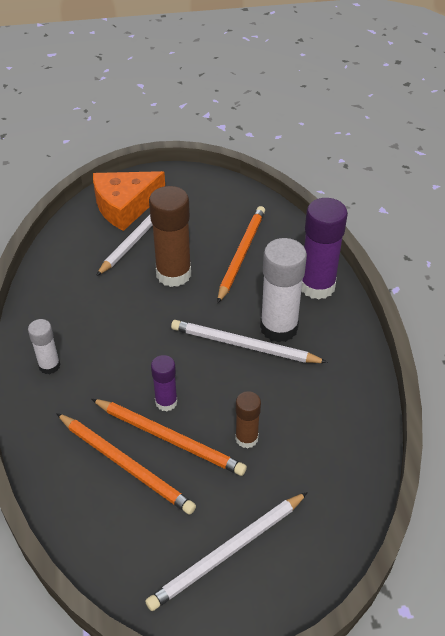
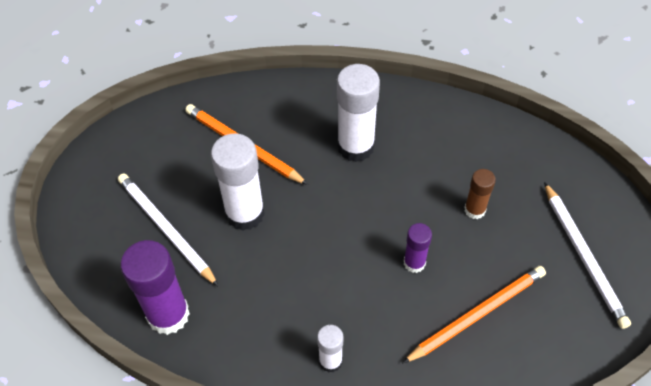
camera: 70 degrees left, 10 degrees up
(125, 206) = (108, 233): orange cheese -> none
(169, 438) = (457, 271): orange pencil -> none
(173, 274) = (245, 213): brown glue stick -> white glue stick
(244, 345) = (367, 180): white pencil -> none
(317, 286) = (315, 100): purple glue stick -> purple glue stick (168, 314)

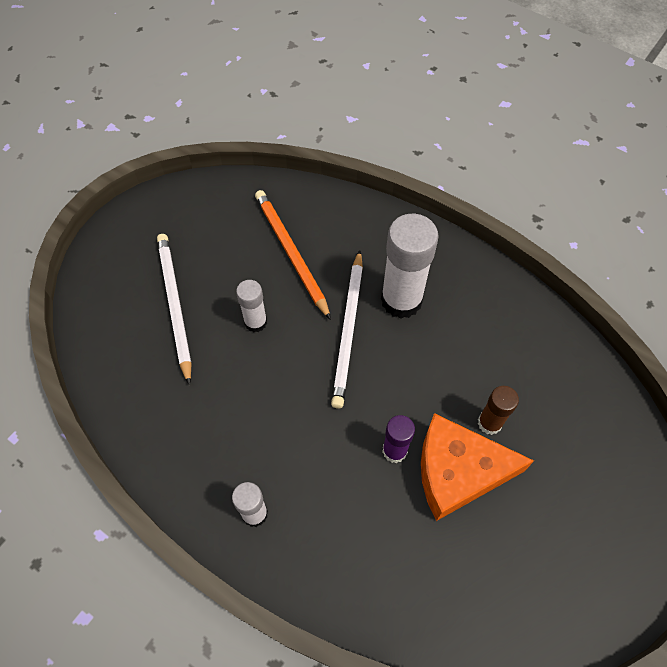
camera: 25 degrees right, 5 degrees up
(168, 314) = (131, 391): purple glue stick -> none
(245, 213) = (255, 322): white glue stick -> white glue stick, size x0.54
(471, 256) = (458, 472): none -> orange cheese
(477, 314) = (430, 539): orange pencil -> none
(584, 256) = (584, 531): white pencil -> white pencil (348, 330)

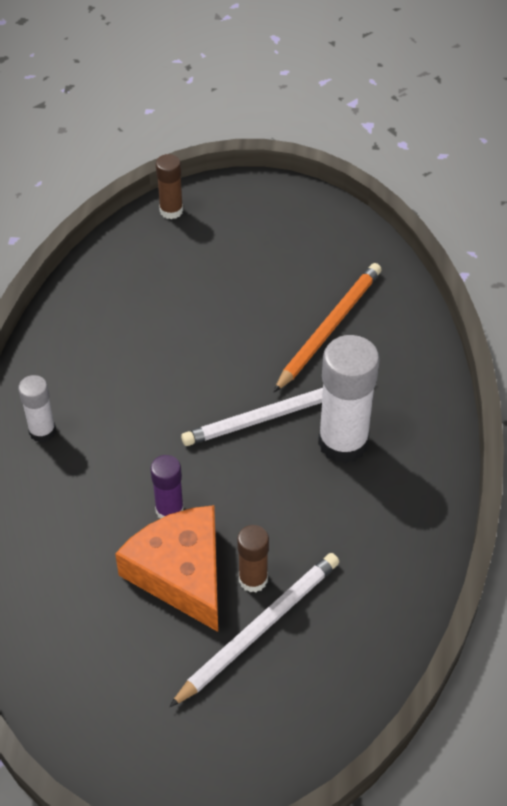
camera: 60 degrees right, 10 degrees down
(89, 297) = (171, 211): none -> brown glue stick
(175, 305) = (206, 272): white pencil -> white pencil (259, 629)
(255, 322) = (231, 339): white glue stick -> none

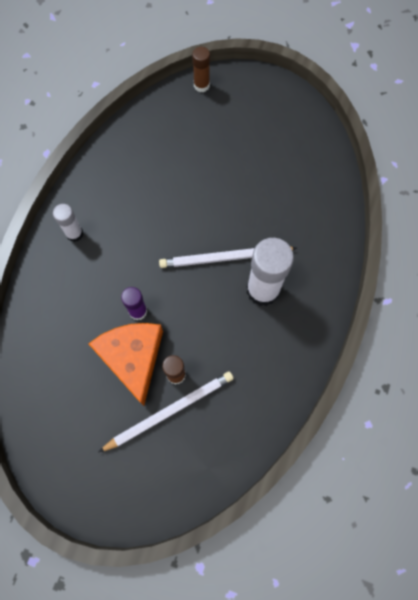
camera: 15 degrees right, 20 degrees up
(329, 328) = (279, 201): orange pencil -> none

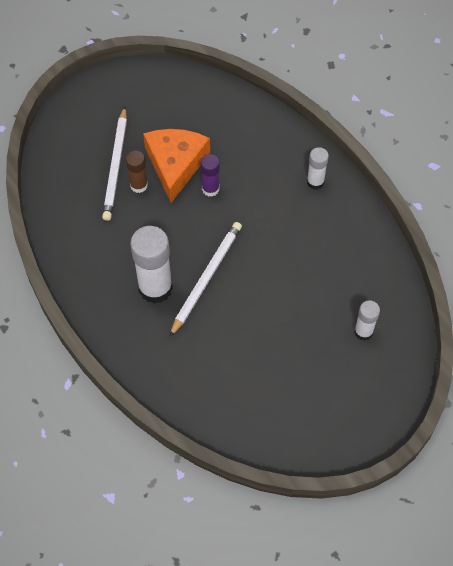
camera: 125 degrees right, 10 degrees down
(132, 358) = (175, 165): orange cheese -> orange cheese turned 105 degrees counterclockwise
(188, 126) = (363, 331): none -> white glue stick
(201, 85) = (404, 373): brown glue stick -> none

